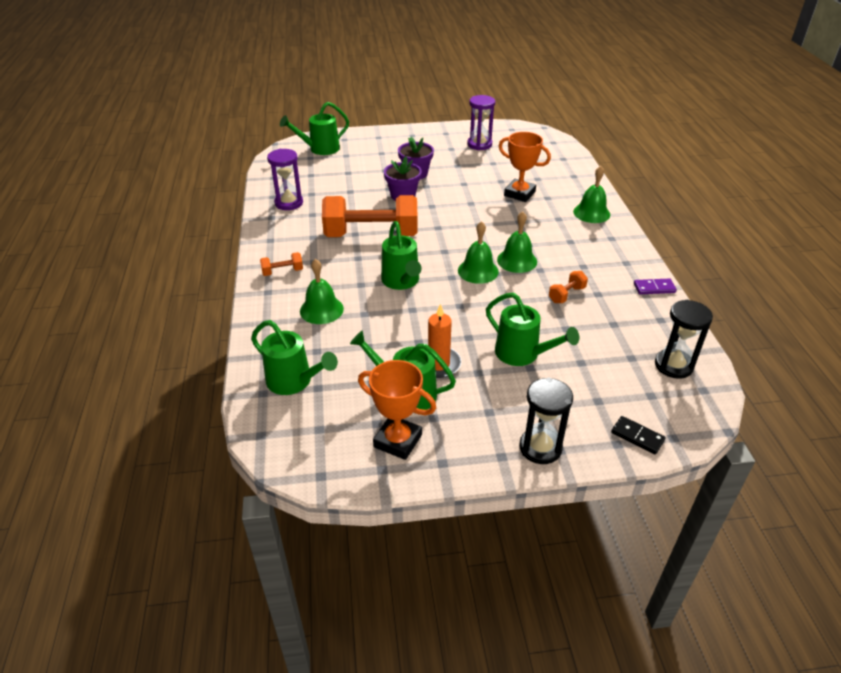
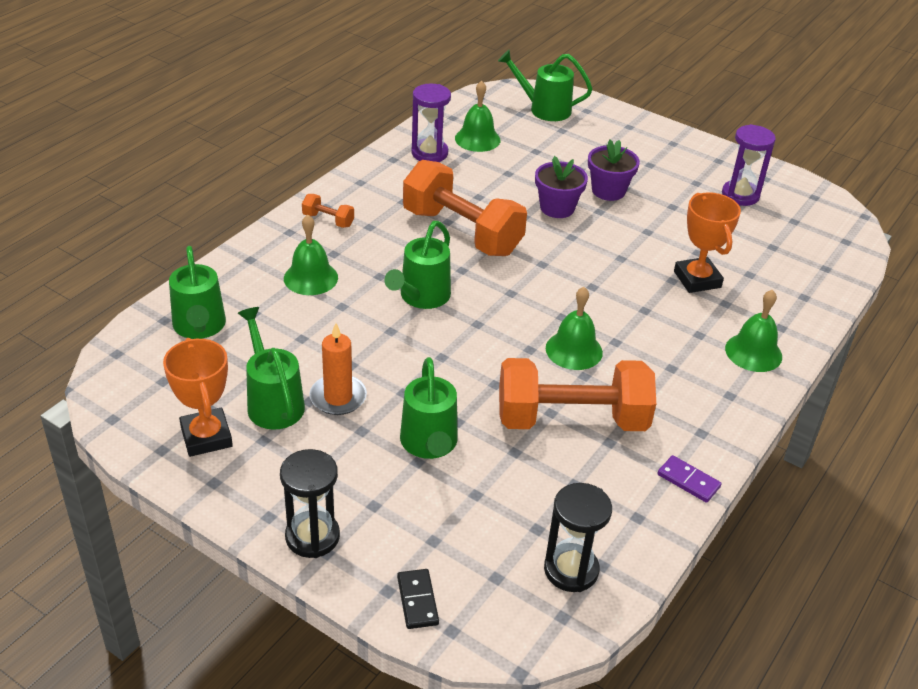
camera: 40 degrees right, 0 degrees up
(478, 271) = (514, 334): green bell -> green bell (477, 139)
(566, 295) = (571, 420): orange dumbbell -> orange dumbbell, size x2.45

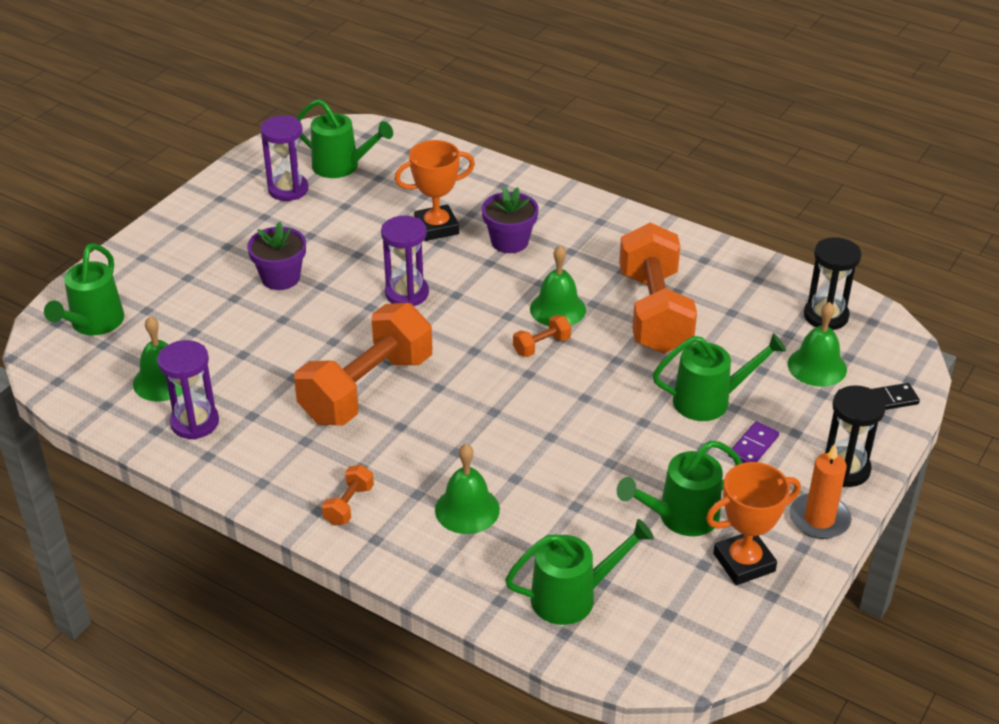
camera: 90 degrees left, 0 degrees up
(338, 397) = (662, 468): orange candle -> orange candle (819, 519)
(421, 298) = (491, 416): green watering can -> green watering can (342, 167)
(517, 335) = (541, 346): none -> orange dumbbell
(557, 208) = (315, 316): purple flower pot -> purple flower pot (509, 242)
(591, 257) = (407, 293): none -> purple hourglass
(688, 481) = (710, 250): purple domino -> purple domino (753, 446)
(753, 352) = (540, 203): green bell -> green bell (817, 366)

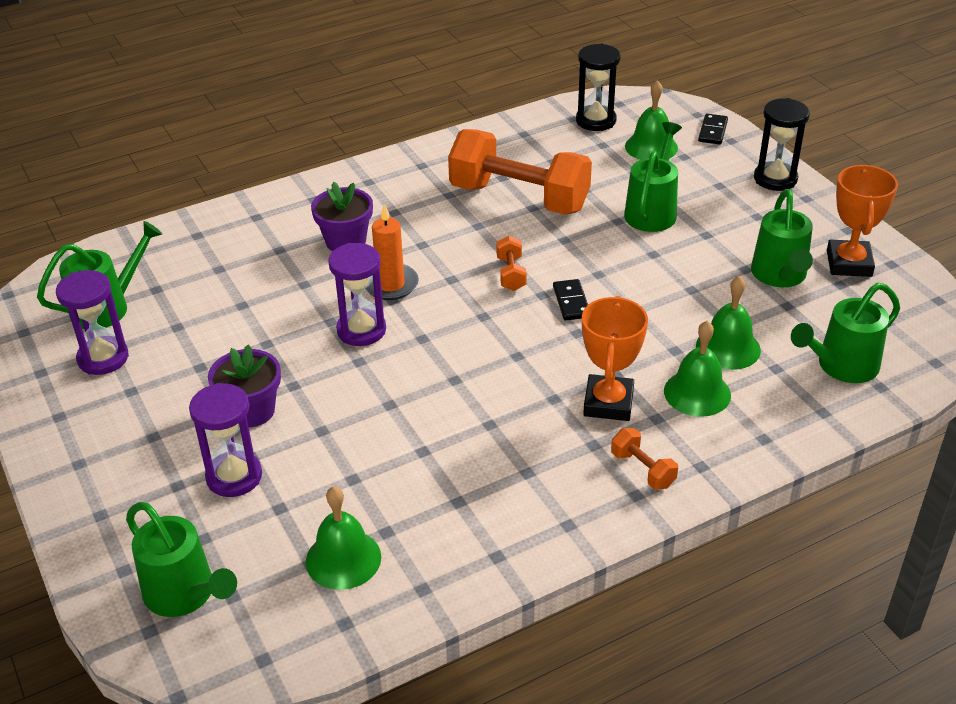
camera: 60 degrees left, 0 degrees up
(195, 422) = (435, 551): purple hourglass -> purple hourglass (234, 477)
(367, 389) = (483, 403): orange dumbbell -> none
(436, 227) = (278, 278): orange trophy -> orange trophy (608, 403)
(532, 394) = (571, 302): none -> black domino
(558, 309) = (468, 247): green bell -> green bell (728, 348)
(573, 596) = (841, 366): green watering can -> green watering can turned 135 degrees counterclockwise
(753, 446) = (721, 210): purple domino -> none
(819, 519) = (822, 211): orange candle -> orange candle (390, 284)

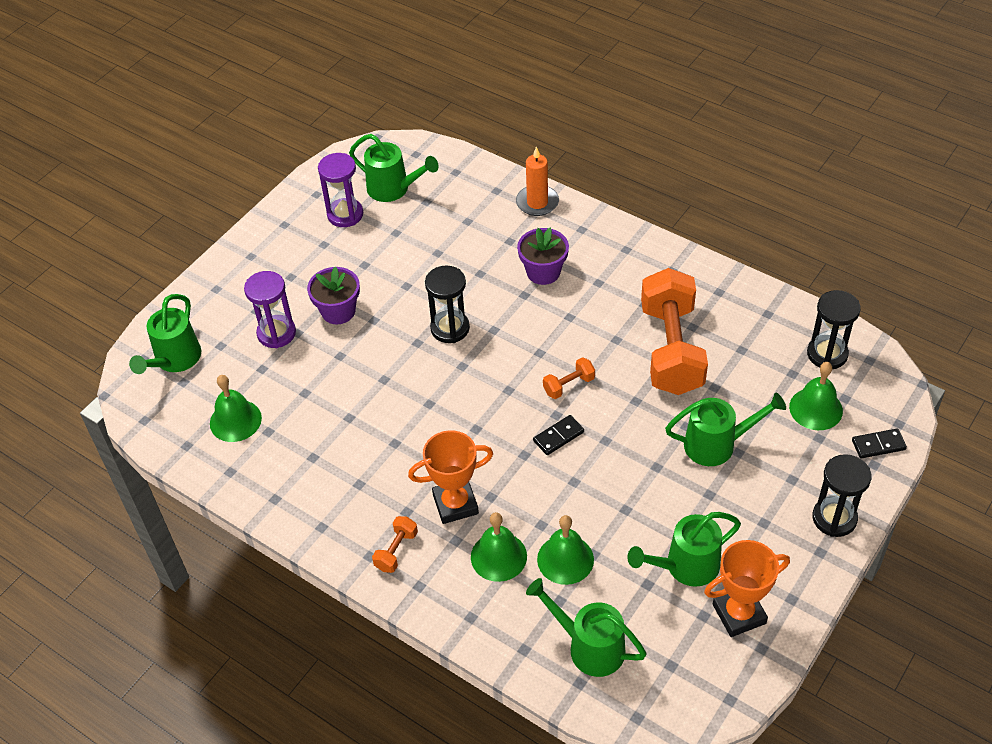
camera: 65 degrees right, 10 degrees up
(361, 330) = (450, 328): purple hourglass -> black hourglass
(390, 284) = (510, 321): orange candle -> orange candle (537, 202)

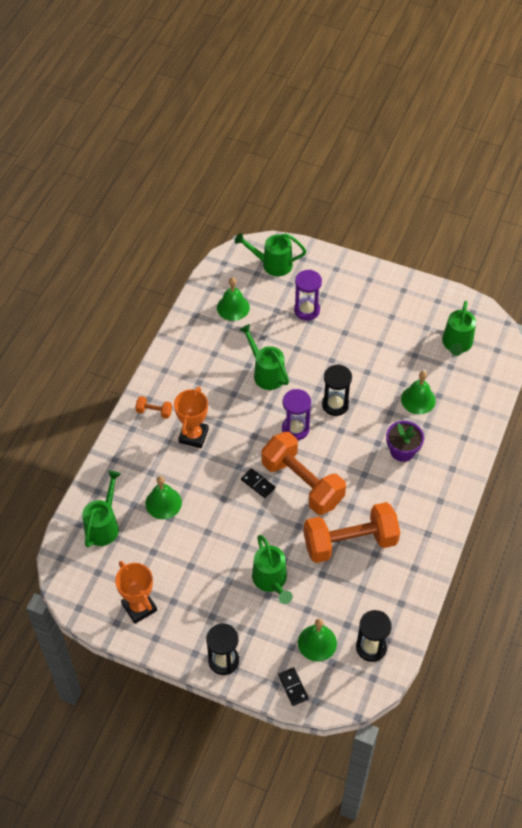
camera: 75 degrees right, 5 degrees up
(338, 311) = (334, 338): purple flower pot -> none
(345, 214) = (423, 322): purple hourglass -> purple hourglass (295, 429)
(455, 504) = (193, 436): orange trophy -> orange trophy turned 45 degrees clockwise
(498, 556) = (159, 466): green bell -> green bell (418, 399)
(537, 202) = (471, 435): orange candle -> none
(569, 385) = (302, 483): orange dumbbell -> orange dumbbell, size x2.45
(685, 567) = (169, 572): green watering can -> green watering can (266, 373)

